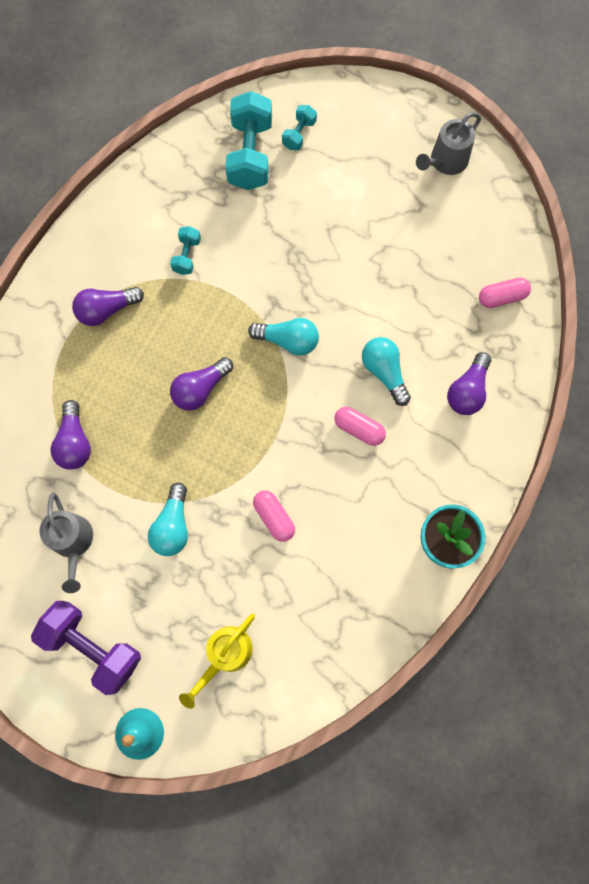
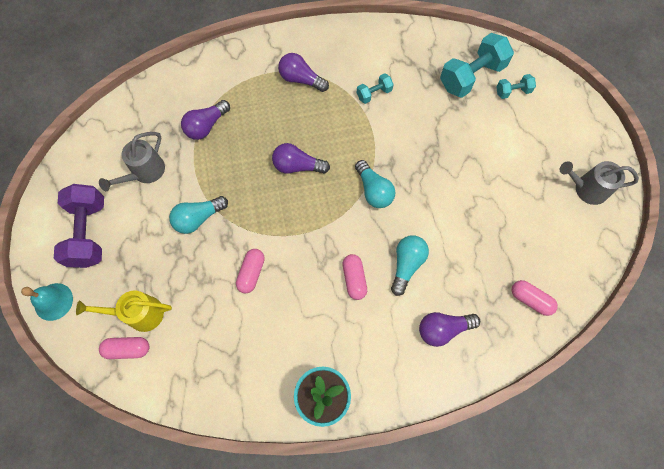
camera: 50 degrees right, 5 degrees down
(252, 690) = (128, 349): none -> pink capsule

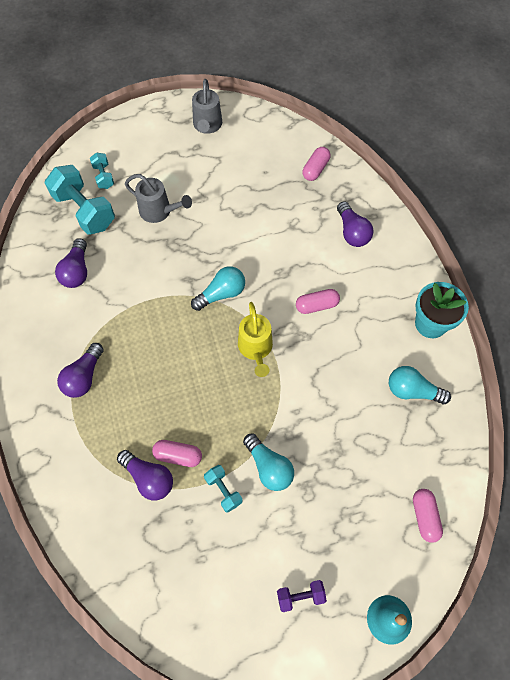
camera: 95 degrees left, 5 degrees down
(89, 233) = (300, 596): purple dumbbell -> purple dumbbell, size x0.50
(139, 314) = (386, 512): yellow watering can -> yellow watering can (256, 349)
(145, 173) = (216, 543): grey watering can -> grey watering can (159, 211)
(251, 273) = (324, 401): pink capsule -> pink capsule (178, 455)
(297, 166) = (197, 369): purple light bulb -> purple light bulb (77, 271)
(374, 94) = (104, 300): turquoise dumbbell -> turquoise dumbbell (223, 490)
(406, 264) = (296, 262): turquoise light bulb -> turquoise light bulb (412, 391)

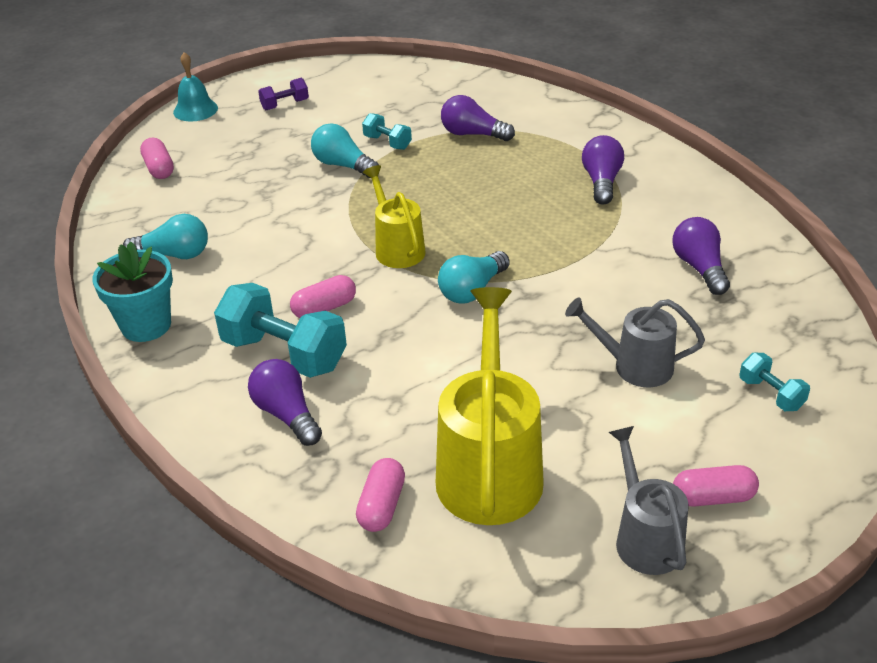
camera: 165 degrees right, 25 degrees down
(84, 210) = (757, 339): turquoise dumbbell -> turquoise dumbbell (284, 354)
(178, 455) = (450, 153): pink capsule -> pink capsule (713, 497)
(259, 175) = (489, 467): none -> yellow watering can

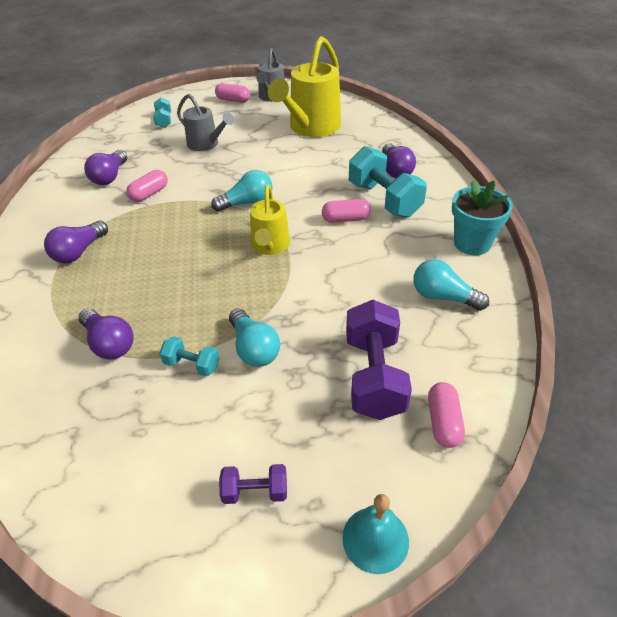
camera: 155 degrees left, 5 degrees up
(225, 178) = (374, 376): none -> purple dumbbell
(382, 506) = (367, 128): pink capsule -> pink capsule (149, 194)
(387, 142) = (192, 365): turquoise dumbbell -> turquoise dumbbell turned 45 degrees counterclockwise

